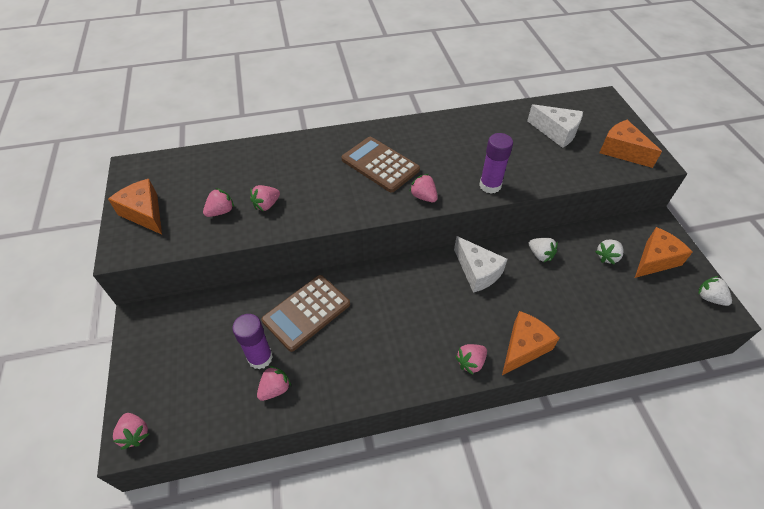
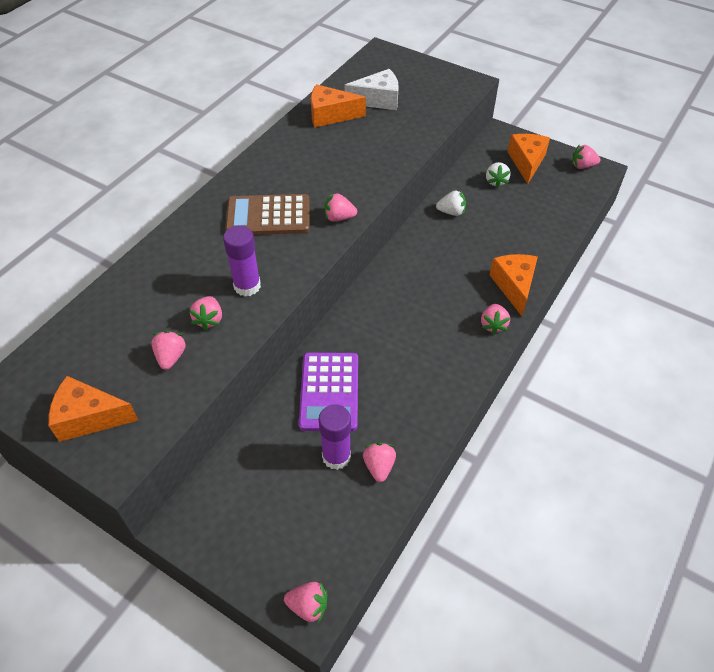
camera: 45 degrees left, 0 degrees up
(306, 312) = (329, 392): brown calculator -> purple calculator
(477, 272) = (422, 257): white cheese -> none
(490, 185) = (379, 174): purple glue stick -> purple glue stick (247, 286)
(622, 151) = (440, 87): orange cheese -> orange cheese (330, 115)
(709, 298) = (582, 166): white strawberry -> pink strawberry

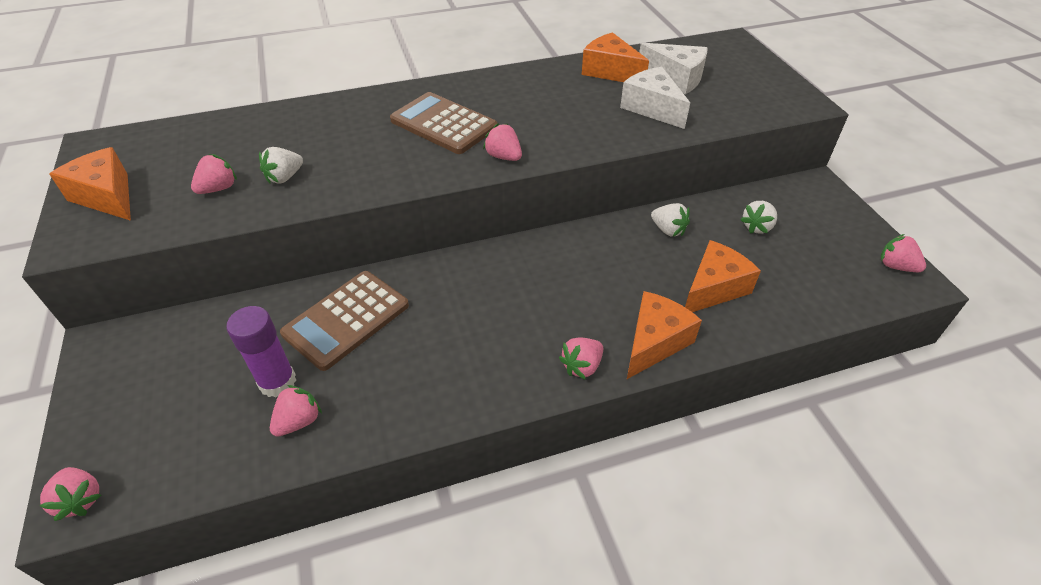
camera: 40 degrees right, 5 degrees down
(209, 320) = (284, 177): pink strawberry -> white strawberry
(247, 286) = (349, 169): purple glue stick -> none
(329, 392) = (346, 319): purple calculator -> brown calculator
(388, 131) = (652, 108): none -> white cheese
(526, 162) = (820, 227): orange cheese -> orange cheese (714, 288)

